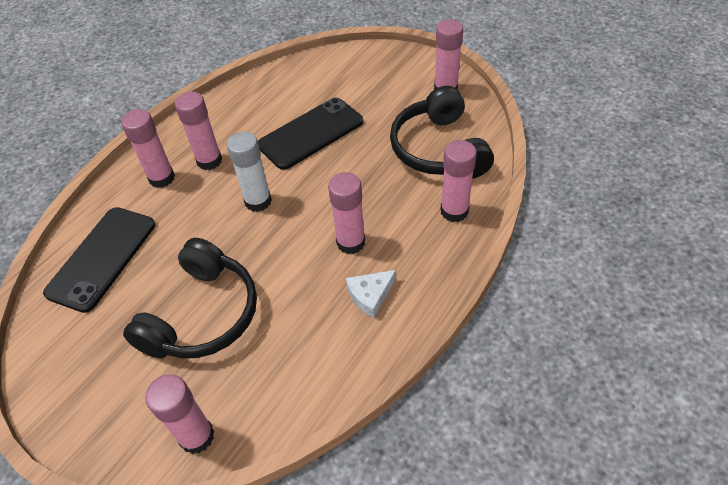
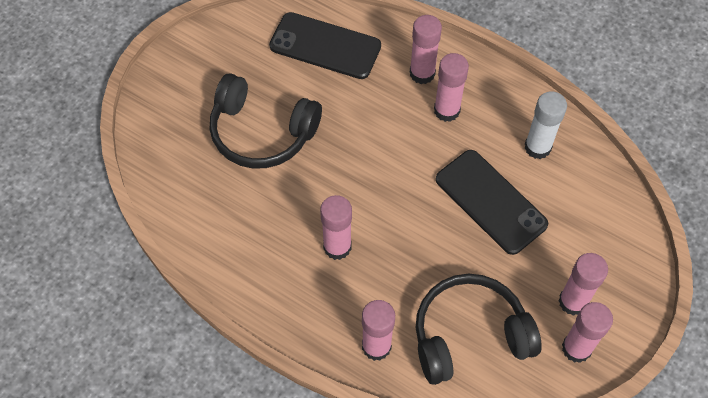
camera: 85 degrees right, 10 degrees up
(197, 436) = (153, 145): pink glue stick -> pink glue stick (573, 301)
(258, 201) = (391, 161): white glue stick -> white glue stick (537, 147)
(370, 295) = (274, 265): white cheese -> none

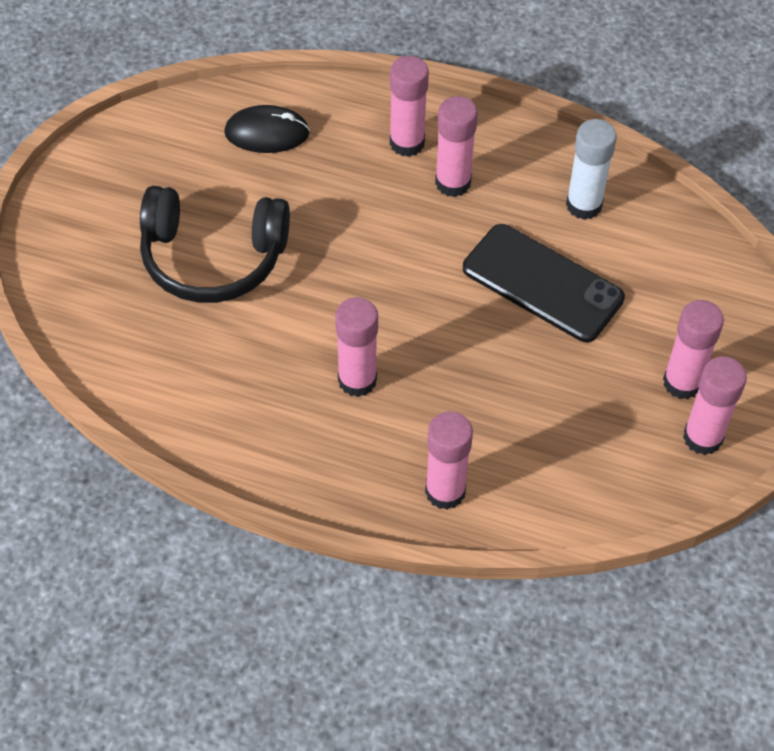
camera: 15 degrees left, 5 degrees down
(325, 46) = (267, 133): black phone -> black mouse
(469, 335) = (562, 451): black headphones -> none

